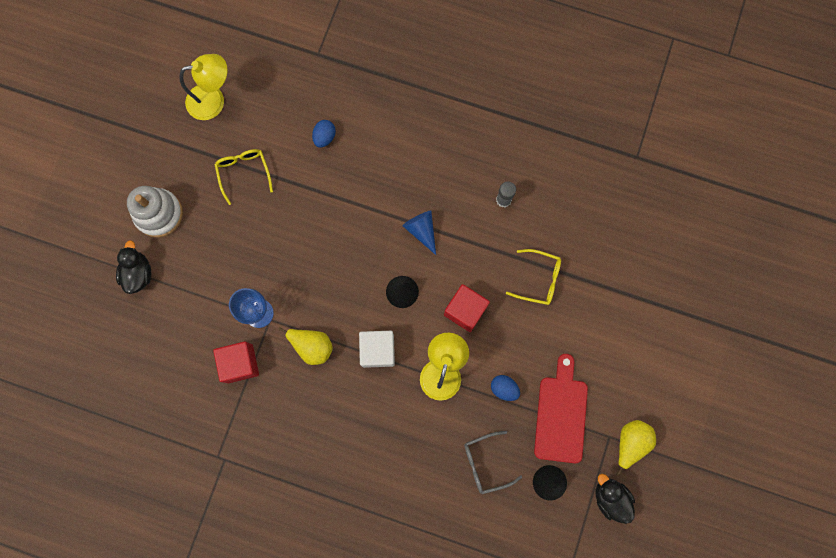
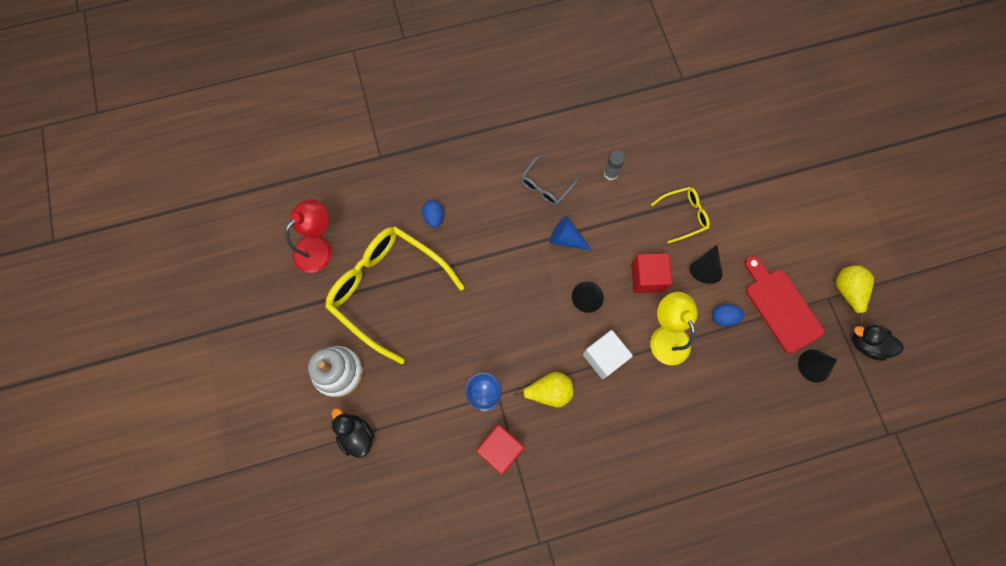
camera: 35 degrees left, 5 degrees down
(213, 100) = (319, 247): yellow lamp -> red lamp
(244, 173) = (387, 289): yellow glasses -> yellow glasses, size x2.14
(485, 463) = (756, 386): grey glasses -> grey glasses (546, 185)
(522, 336) = (705, 267): none -> black cone

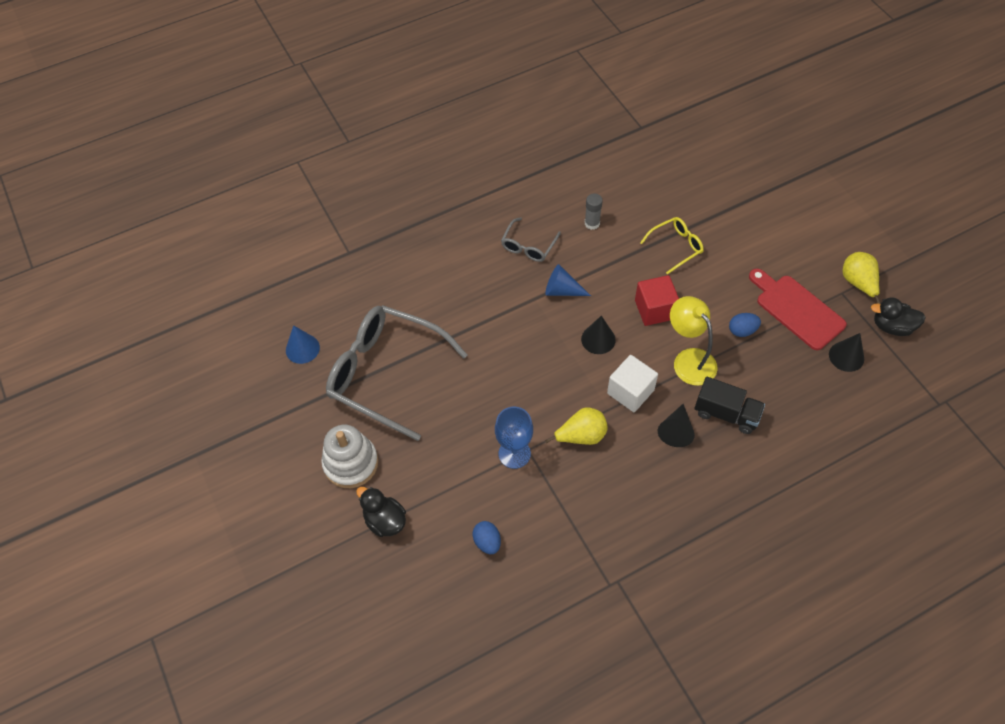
camera: 10 degrees left, 15 degrees down
(319, 247) = (302, 348): red lamp -> blue cone
(387, 289) = (386, 373): yellow glasses -> grey glasses
(434, 217) = (419, 297): blue egg -> blue egg (487, 542)
(500, 449) = (544, 501): red cube -> none
(686, 399) = (726, 413): none -> black truck
(705, 267) = (711, 289): black cone -> black cone (676, 430)

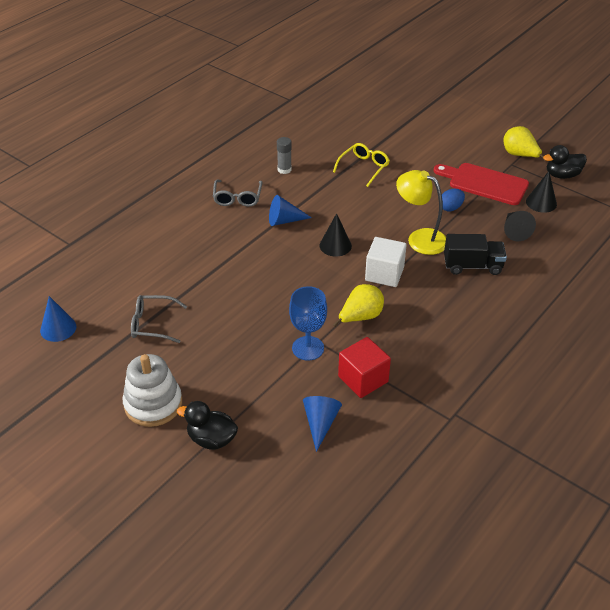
camera: 25 degrees left, 15 degrees down
(386, 373) = (152, 324): grey glasses -> grey glasses, size x0.47
(487, 542) = (320, 423): blue egg -> blue cone
(655, 310) = (371, 213): red cube -> red cube (363, 379)
(676, 430) = (439, 289): black cone -> black cone (514, 231)

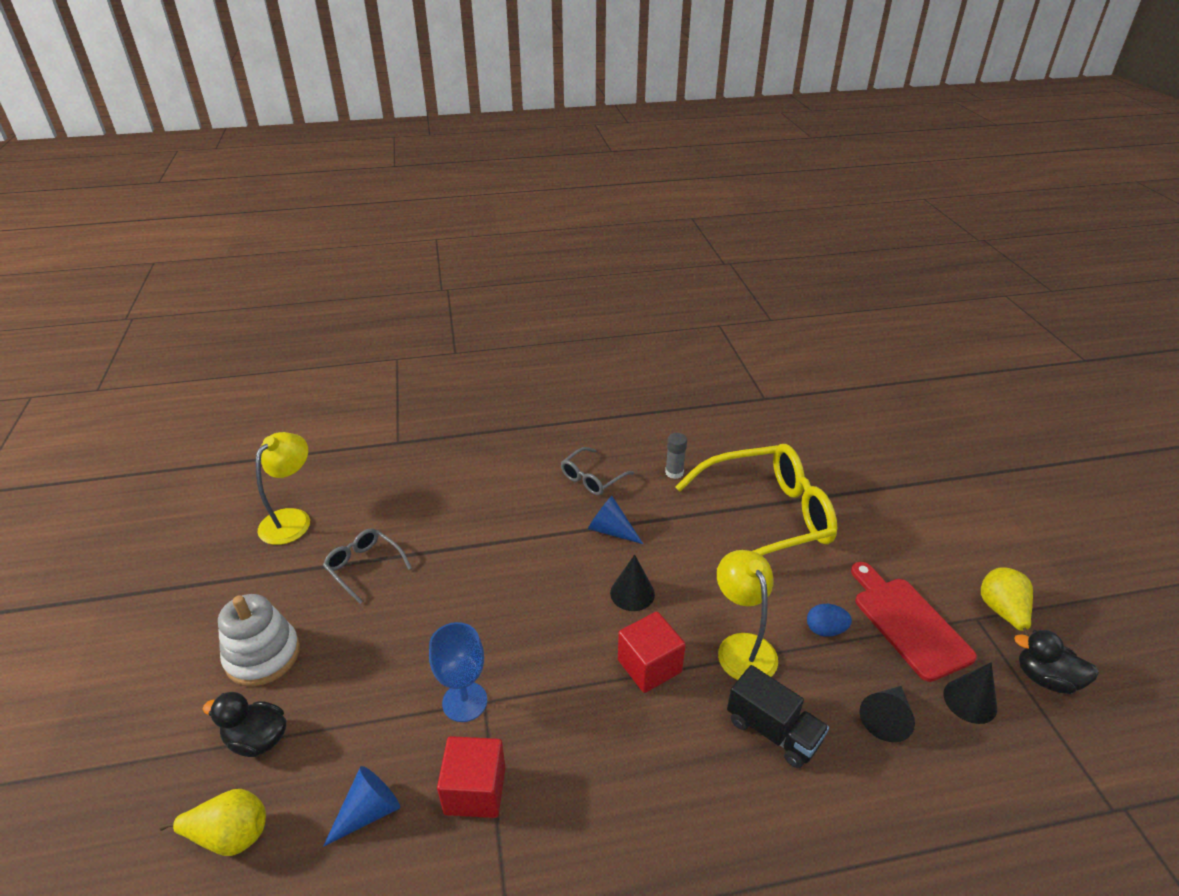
camera: 40 degrees right, 5 degrees down
(58, 328) = (292, 519): blue cone -> yellow lamp
(211, 439) = (257, 739): black duck -> black duck turned 45 degrees counterclockwise
(360, 317) = (561, 704): yellow pear -> yellow pear (230, 835)
(364, 167) = (766, 517): yellow glasses -> yellow glasses, size x2.14
(384, 274) = (649, 666): white cube -> red cube

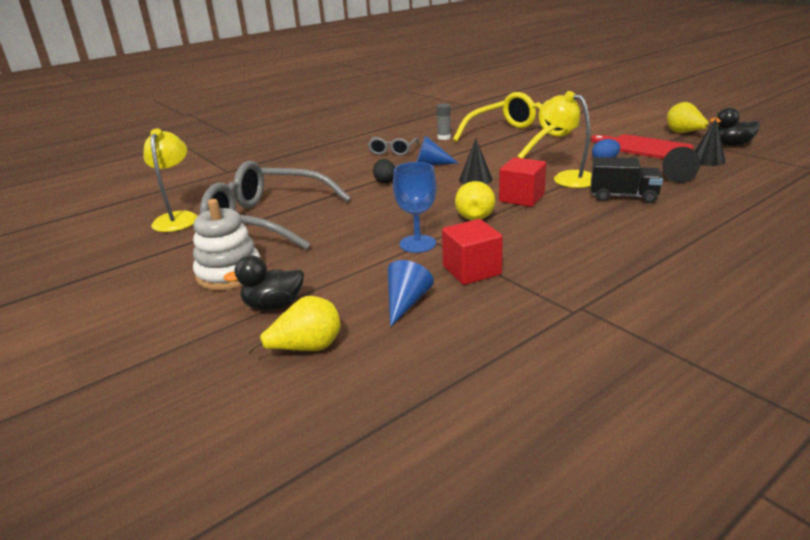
camera: 25 degrees left, 10 degrees down
(364, 567) = (267, 220): grey glasses -> grey glasses, size x2.14
(532, 545) = (385, 181): none -> black egg
(567, 676) = (475, 215): none -> yellow pear

